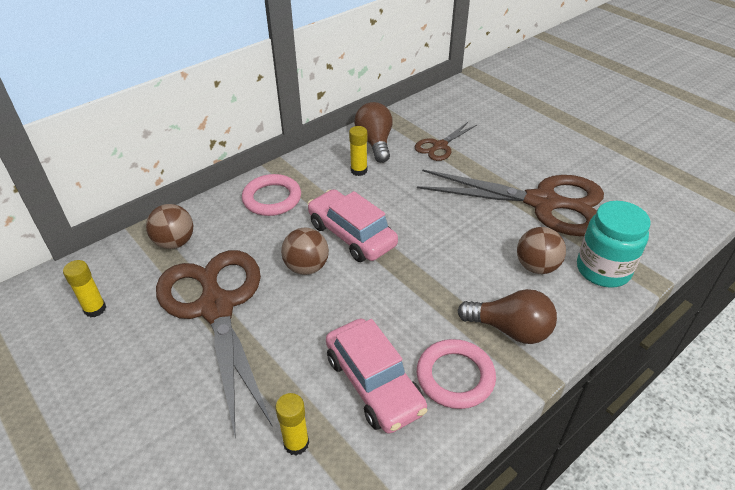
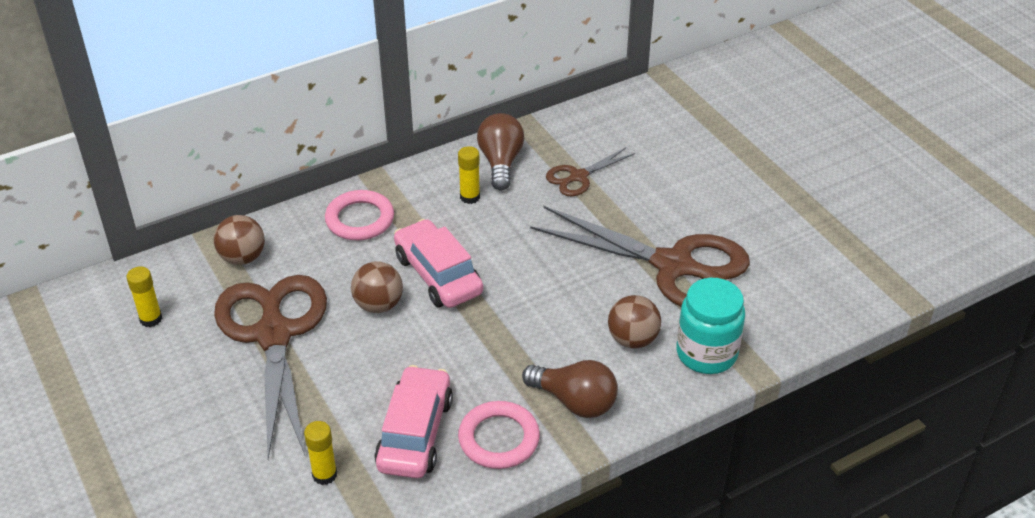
camera: 10 degrees right, 0 degrees up
(374, 383) = (415, 433): pink car -> pink car turned 150 degrees counterclockwise

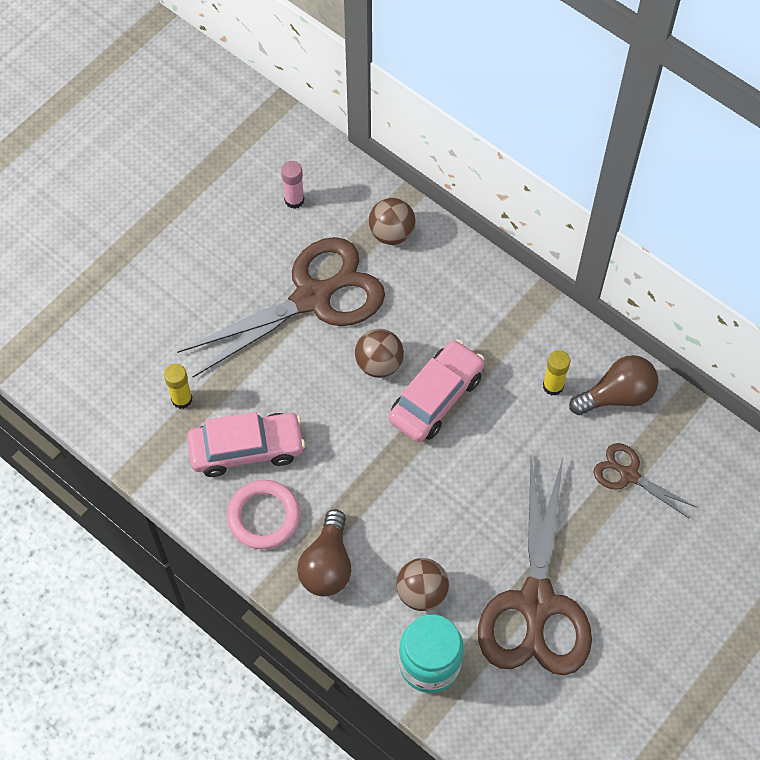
camera: 70 degrees right, 20 degrees up
(151, 319) = (294, 200): yellow glue stick -> pink glue stick
(360, 219) = (480, 304): pink ring -> none

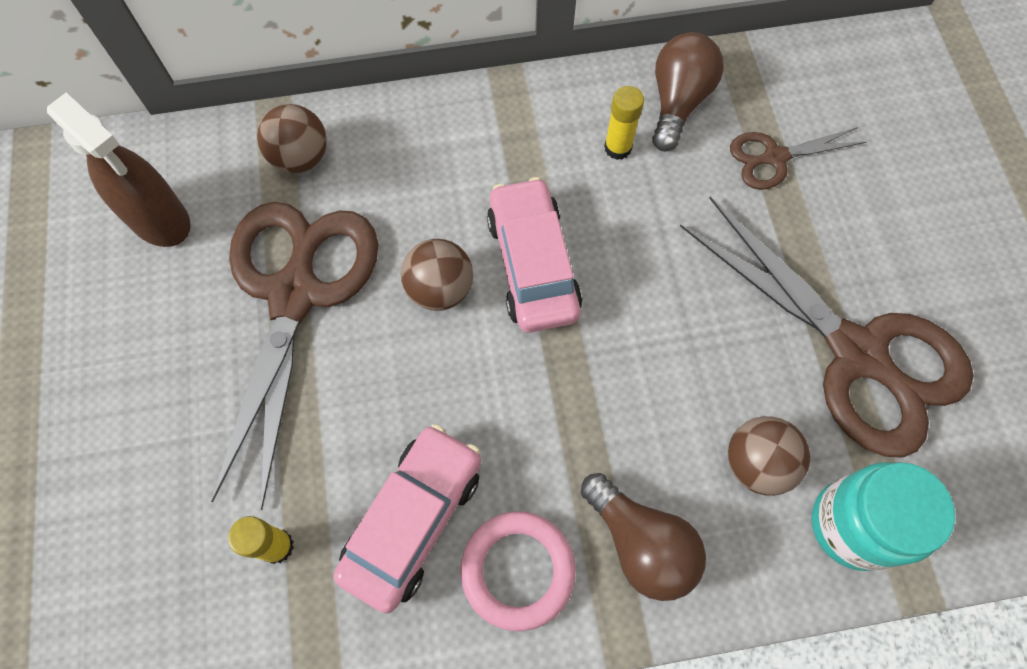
camera: 50 degrees left, 5 degrees up
(294, 200) = (159, 219): pink glue stick -> brown spray bottle

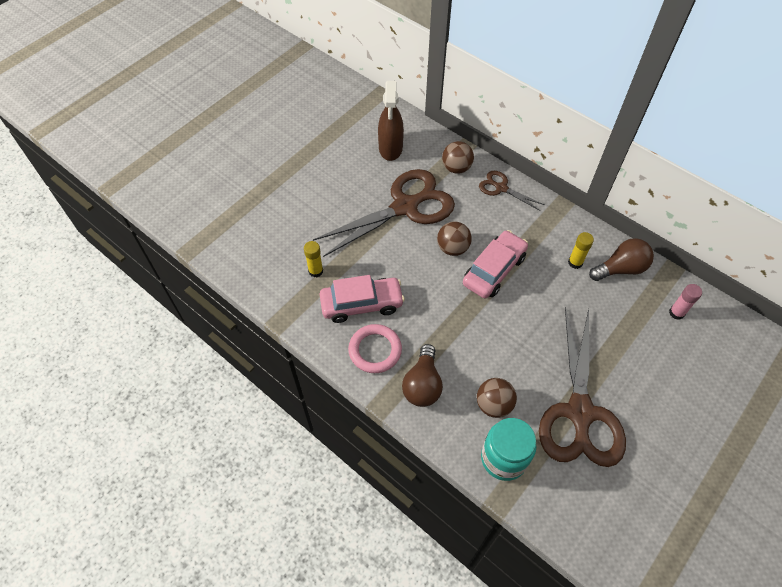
camera: 50 degrees right, 10 degrees down
(774, 158) = (636, 321): brown scissors -> brown scissors (501, 188)
(801, 99) = (676, 313): none -> pink glue stick

